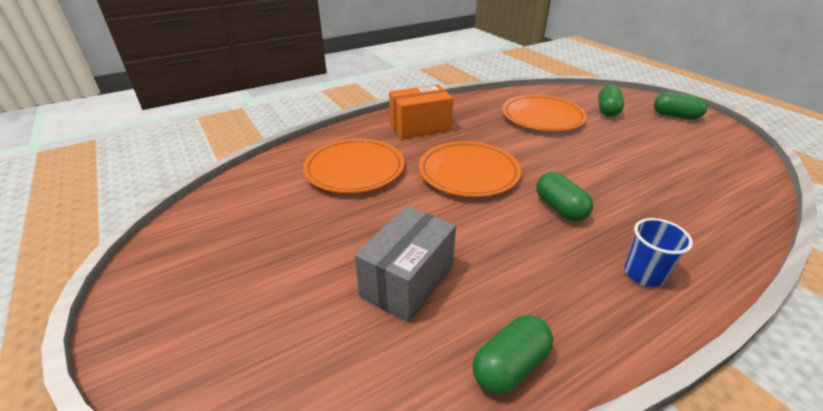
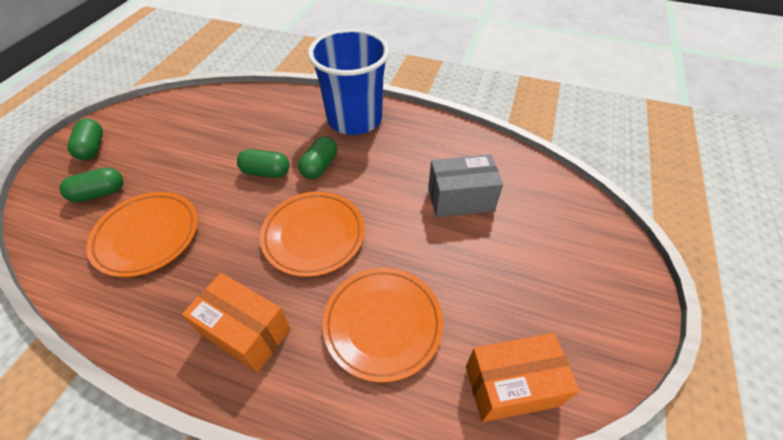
camera: 130 degrees left, 15 degrees up
(238, 195) = (511, 385): none -> orange box
(510, 366) = (463, 140): green capsule -> green capsule (266, 172)
(644, 274) = (354, 119): blue cup -> blue cup, size x2.38

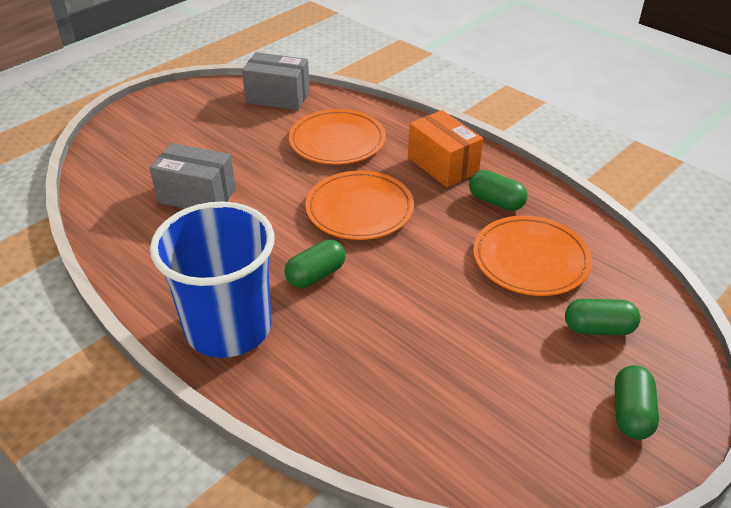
camera: 155 degrees left, 10 degrees down
(266, 172) = (383, 289): green capsule -> green capsule (496, 201)
(511, 385) = (278, 97): orange box -> grey box

